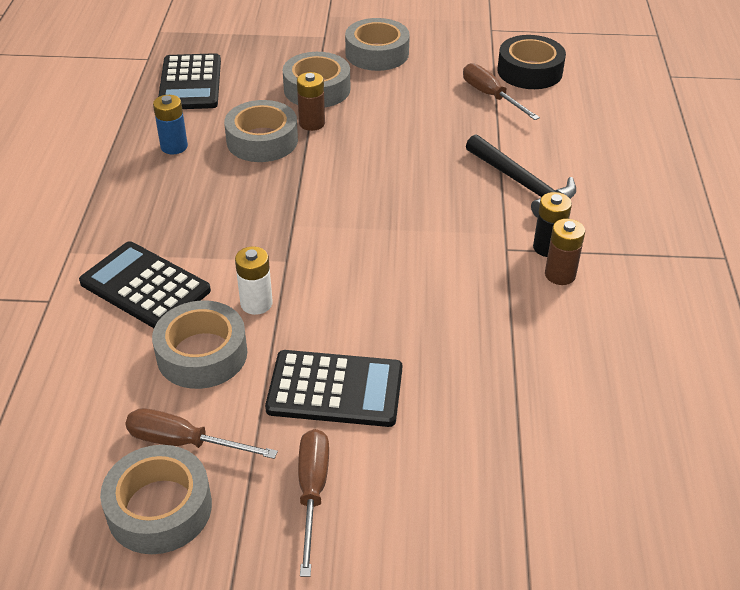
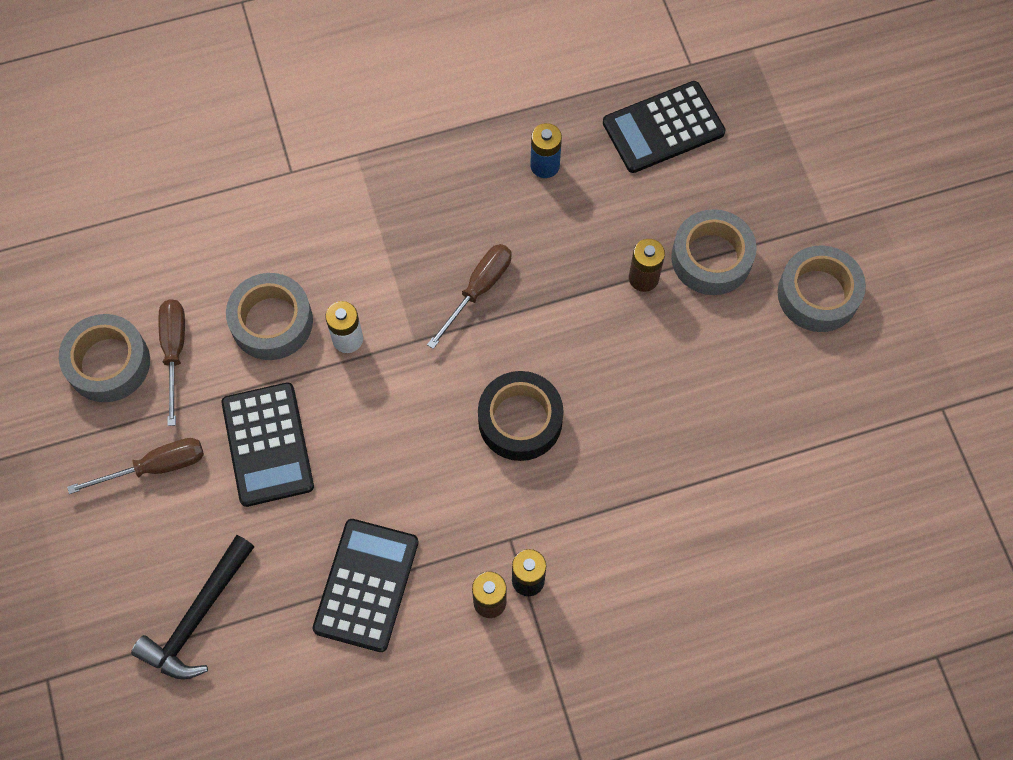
camera: 70 degrees right, 25 degrees up
(145, 287) = (335, 238): black calculator -> black calculator (366, 585)
(262, 140) = (591, 242): grey tape -> none
(491, 96) = (785, 449): brown screwdriver -> brown screwdriver (478, 290)
(522, 184) = (626, 529): black hammer -> black hammer (197, 617)
(529, 71) = (863, 480): black tape -> black tape (520, 420)

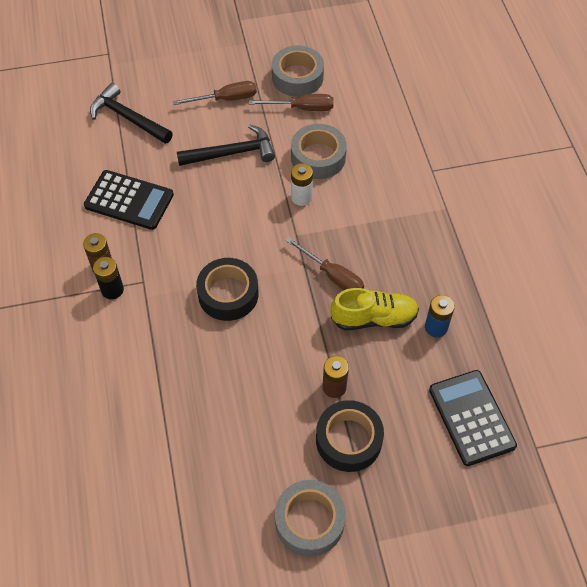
camera: 95 degrees right, 10 degrees down
(155, 467) = (226, 99): brown screwdriver -> brown screwdriver turned 90 degrees counterclockwise
(267, 444) = (232, 153): black calculator -> black hammer
(539, 237) = (374, 318): none -> yellow shoe
(711, 258) = (348, 440): grey tape -> black tape

